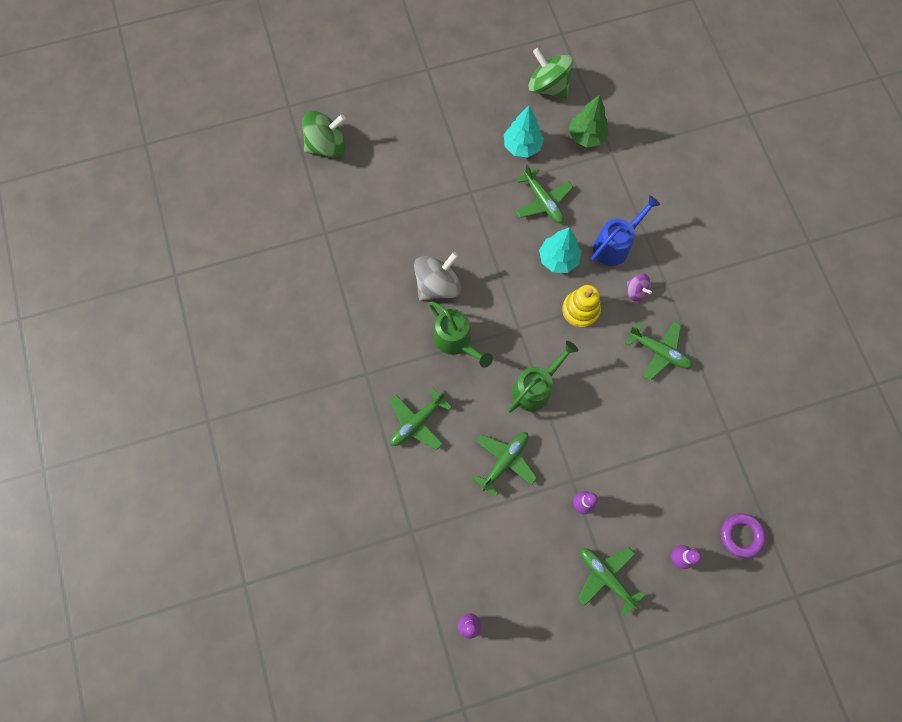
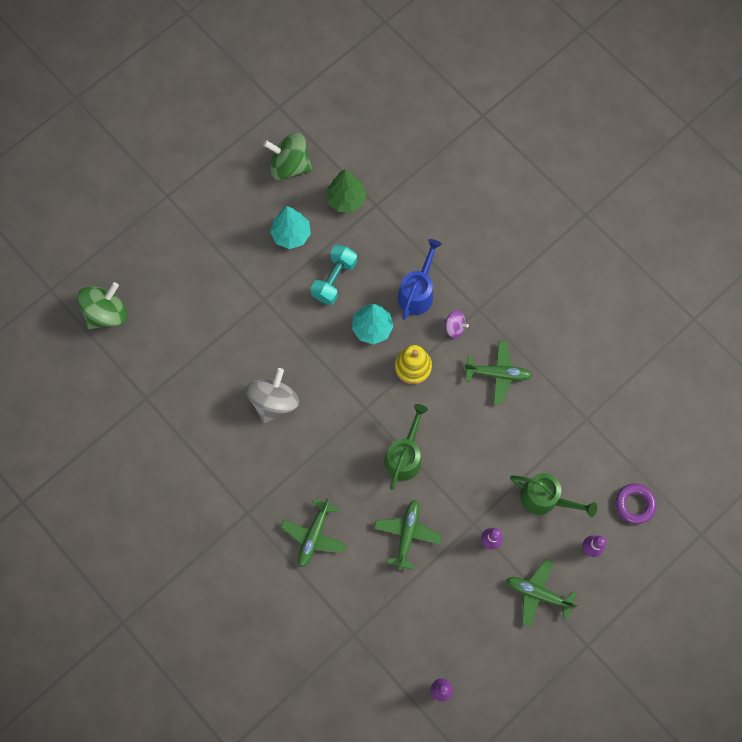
camera: 25 degrees left, 0 degrees up
(456, 341) = (315, 446): green watering can -> green watering can (545, 499)
(543, 201) = (334, 279): green plane -> turquoise dumbbell

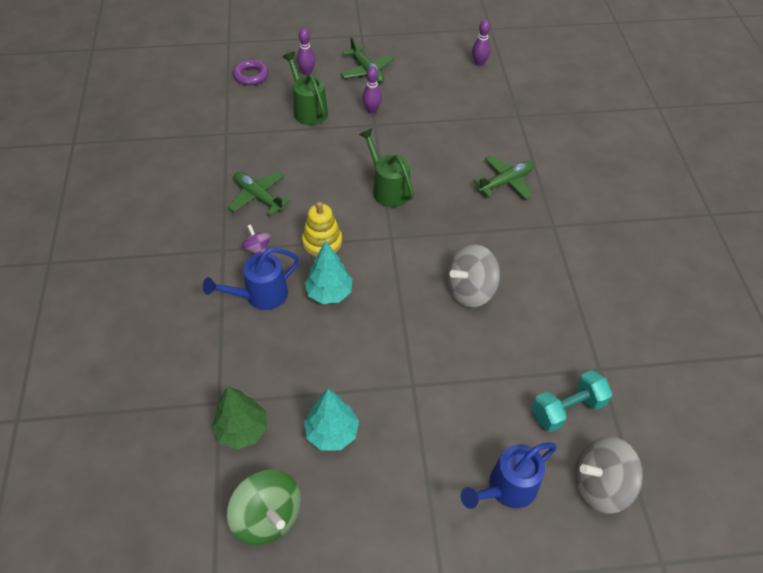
camera: 145 degrees left, 20 degrees down
(107, 313) = (600, 485): green spinning top -> grey spinning top
(163, 272) = (506, 489): none -> blue watering can
(334, 279) = (326, 357): turquoise dumbbell -> turquoise dumbbell (567, 409)
(404, 456) = (388, 189): green watering can -> green watering can turned 90 degrees clockwise
(407, 534) = (430, 144): green plane -> none

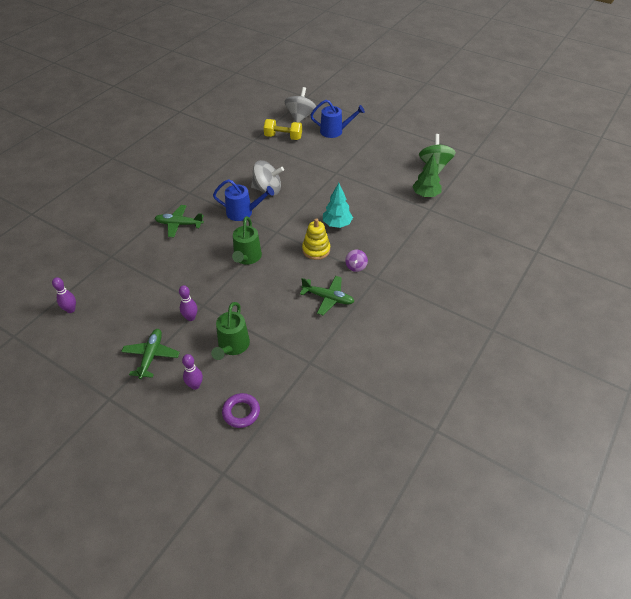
camera: 140 degrees left, 5 degrees down
(258, 196) = (328, 298): green plane -> green plane turned 60 degrees counterclockwise
(260, 296) = (374, 242): blue watering can -> blue watering can (243, 212)
(332, 432) = (386, 176): turquoise tree -> none
(567, 409) = (283, 137): turquoise dumbbell -> yellow dumbbell
(600, 485) = (300, 117): grey spinning top -> grey spinning top turned 105 degrees counterclockwise

